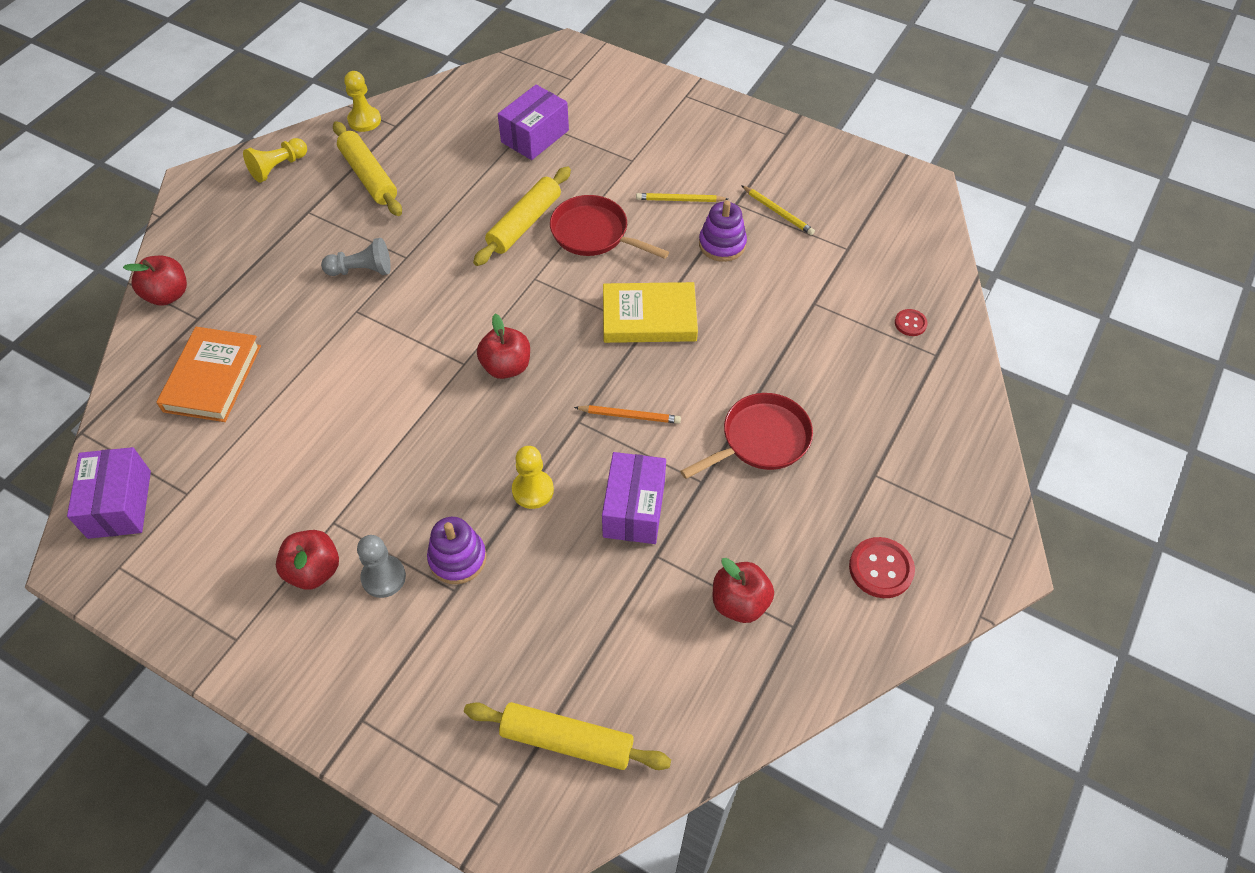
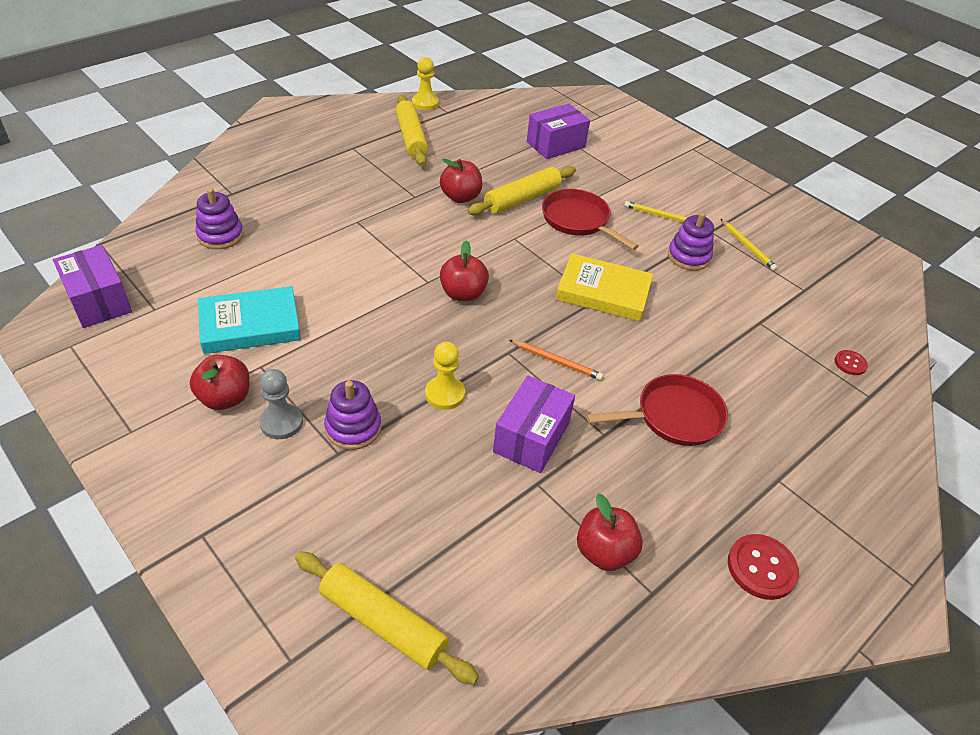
camera: 15 degrees right, 10 degrees down
(119, 504) = (99, 301): purple box -> purple box turned 45 degrees counterclockwise
(167, 295) = (218, 172): red apple -> red apple (460, 197)
(212, 378) = (220, 235): orange book -> purple stacking toy
(278, 167) = (345, 115): yellow pawn -> none
(299, 478) = (250, 325): none -> turquoise book
(362, 270) = (375, 196): grey pawn -> none

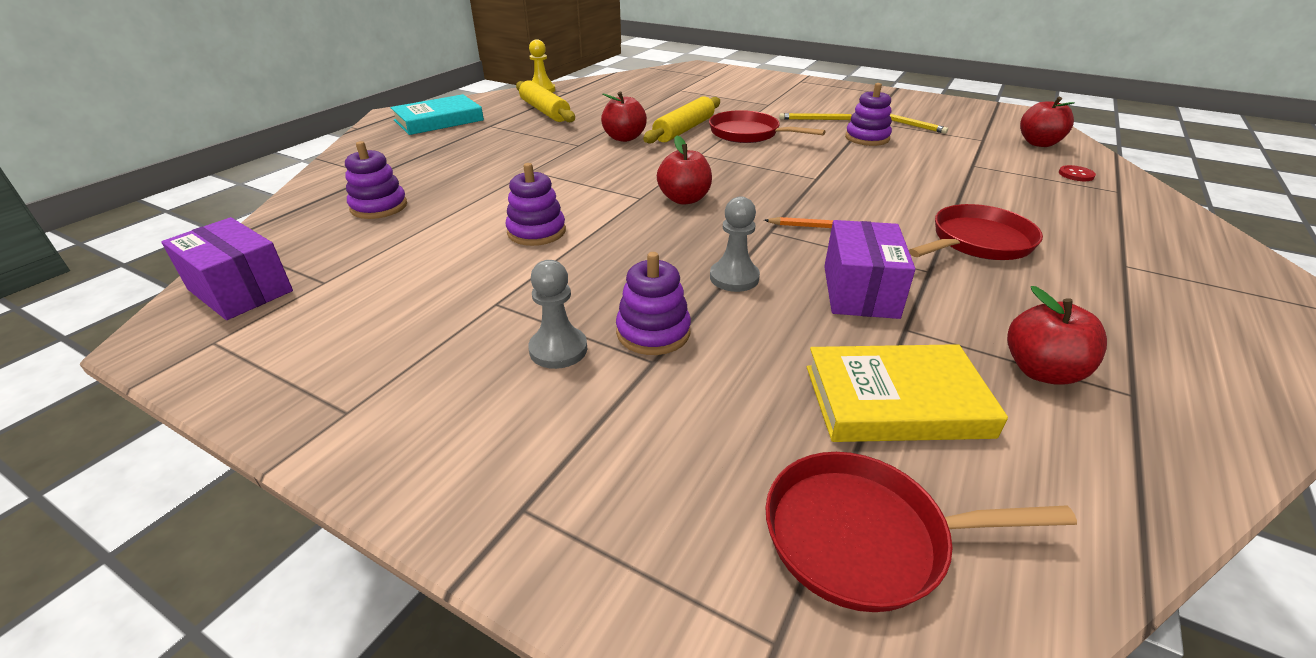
camera: 15 degrees left, 10 degrees down
(225, 398) = (467, 344): red apple -> red apple (1039, 143)
(250, 325) = (460, 270): turquoise book -> turquoise book (439, 120)
(325, 299) = (536, 232): none -> purple stacking toy
(383, 623) = (866, 537): yellow rolling pin -> red pan
(445, 394) = (734, 278): yellow pawn -> grey pawn
(555, 144) = (683, 95): purple box -> none
(603, 292) = (818, 173): yellow book -> yellow book (896, 401)
(761, 568) = (1202, 339): red button -> none

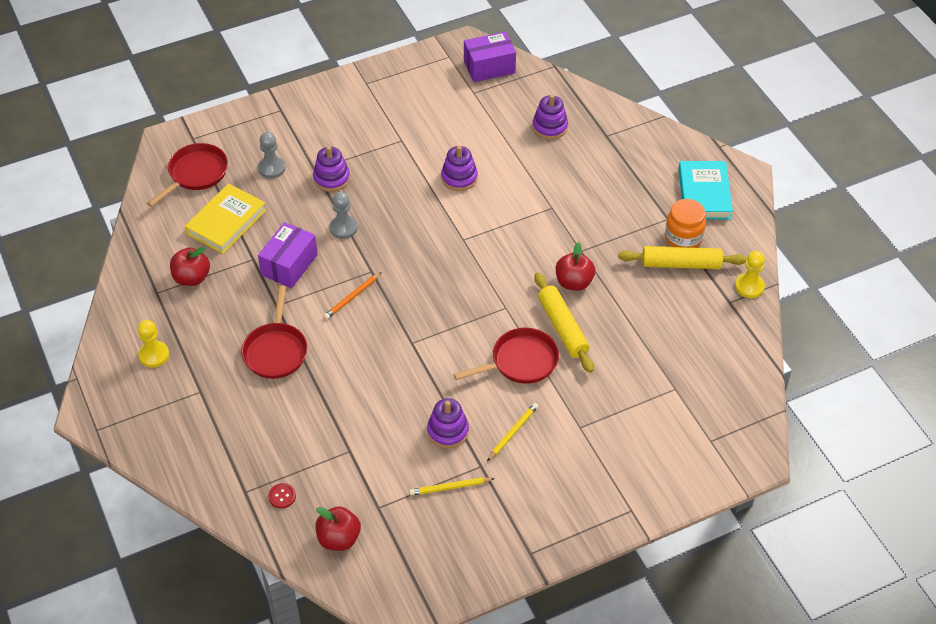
camera: 125 degrees right, 15 degrees up
(510, 116) = (683, 238): none -> orange jar
(558, 349) = (348, 146): grey pawn -> grey pawn (271, 168)
(684, 199) = (442, 258): red apple -> none
(860, 291) = (289, 265): purple box -> purple box turned 75 degrees clockwise
(1187, 328) = (154, 355): none -> yellow pawn

